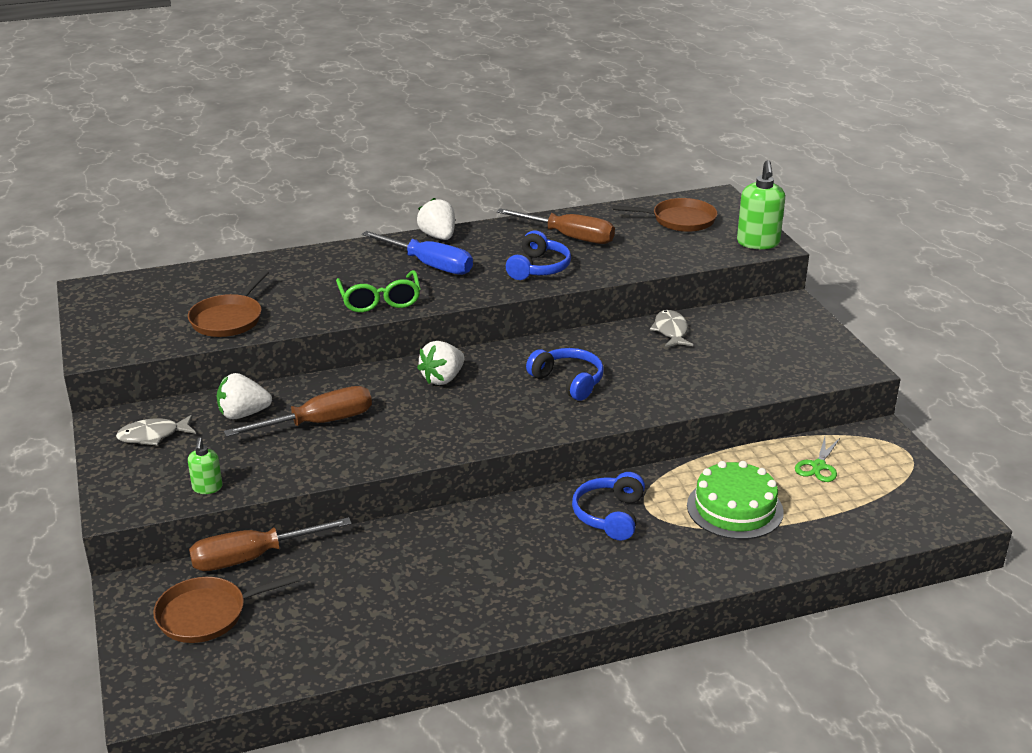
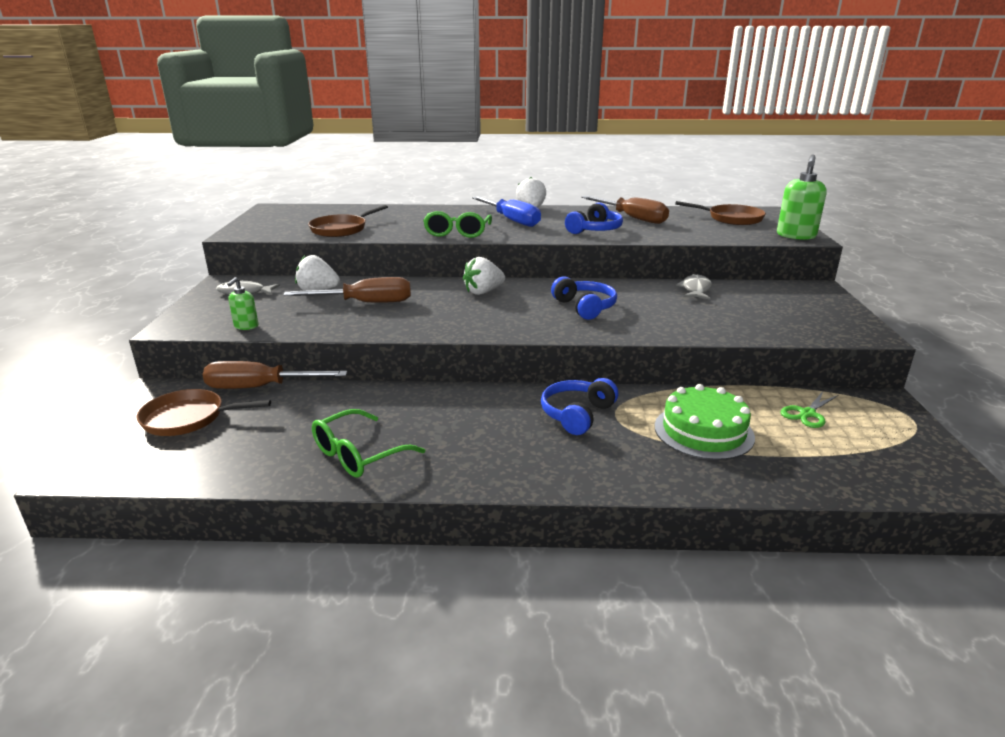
camera: 20 degrees right, 5 degrees down
(426, 612) = (359, 454): none -> green glasses

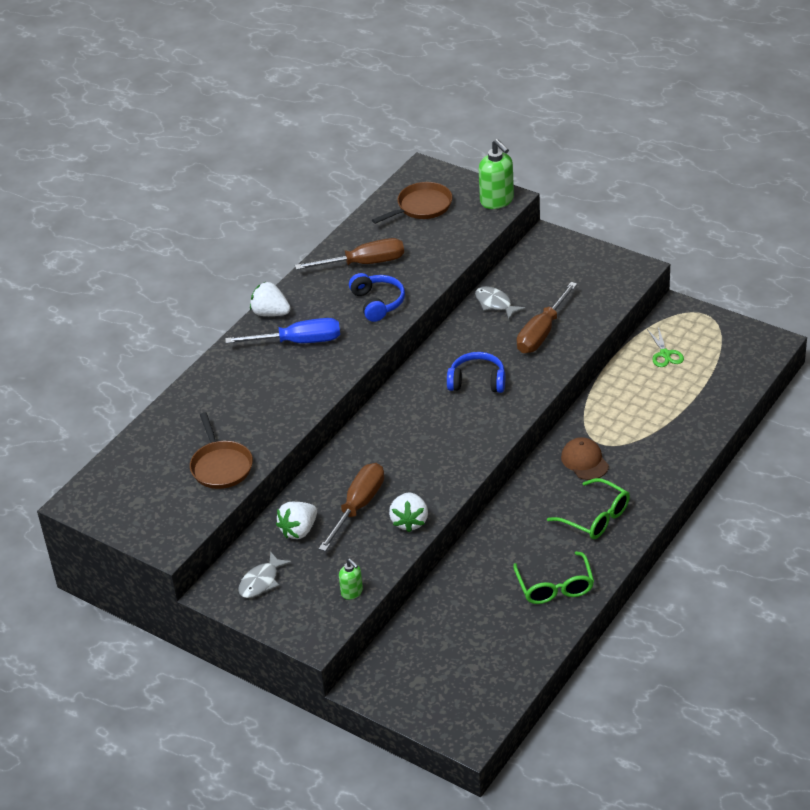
camera: 55 degrees left, 15 degrees up
(188, 418) = (431, 670): brown pan -> none
(260, 387) = (409, 621): brown screwdriver -> brown screwdriver (542, 333)
(457, 232) = (305, 391): green glasses -> green glasses (595, 517)
(483, 292) = (394, 426): white strawberry -> white strawberry (409, 521)
(577, 414) = (584, 461): blue headphones -> brown cap
(703, 431) = (649, 412): green cake -> none

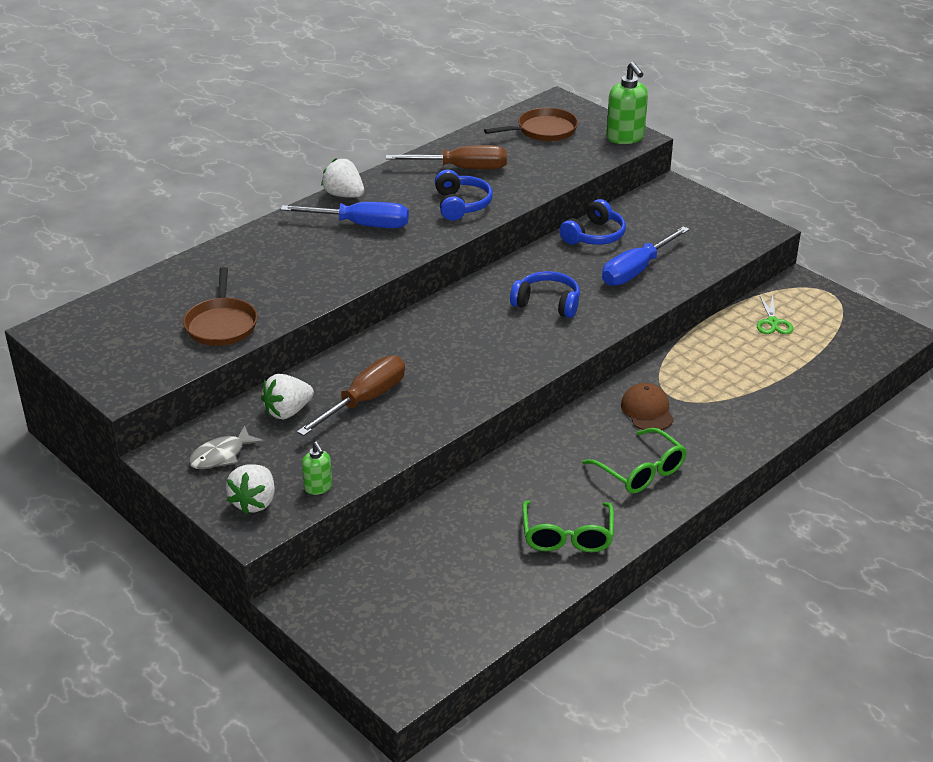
camera: 10 degrees right, 5 degrees down
(409, 521) = (416, 427): white strawberry -> white strawberry (254, 502)
(495, 304) = (594, 235): grey fish -> blue headphones
(542, 333) = (636, 270): brown screwdriver -> blue screwdriver

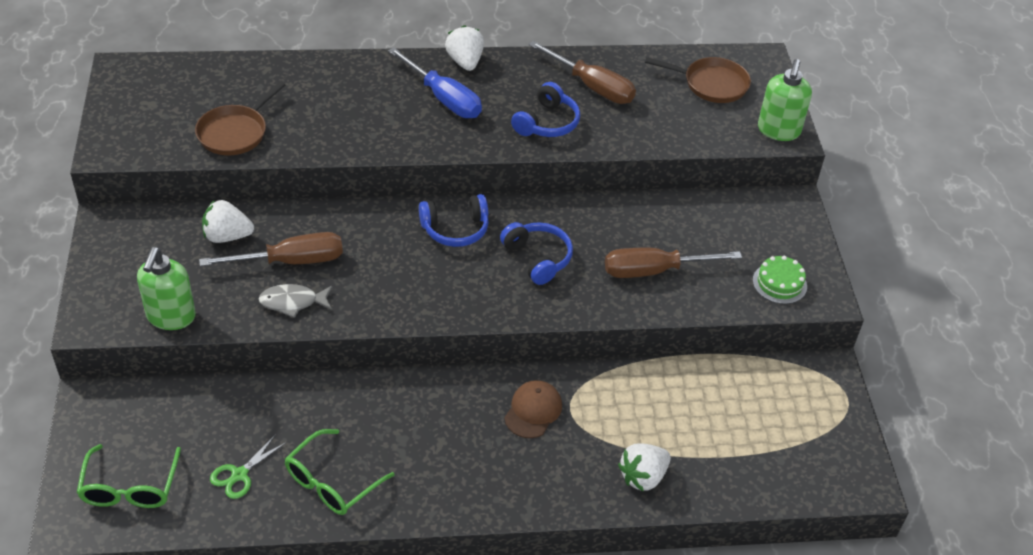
camera: 35 degrees right, 10 degrees up
(221, 455) = (141, 245): grey fish -> grey fish (293, 302)
(254, 502) = (116, 300): white strawberry -> white strawberry (643, 477)
(318, 487) = (171, 317): green soap dispenser -> green soap dispenser, size x1.81
(594, 235) = (660, 214): blue headphones -> blue headphones (455, 229)
(636, 270) = (654, 271): blue screwdriver -> brown screwdriver
(640, 471) = (459, 464): green glasses -> green glasses (130, 487)
(724, 236) = (779, 283): none -> green cake
(773, 322) = (752, 396): green scissors -> green scissors (239, 475)

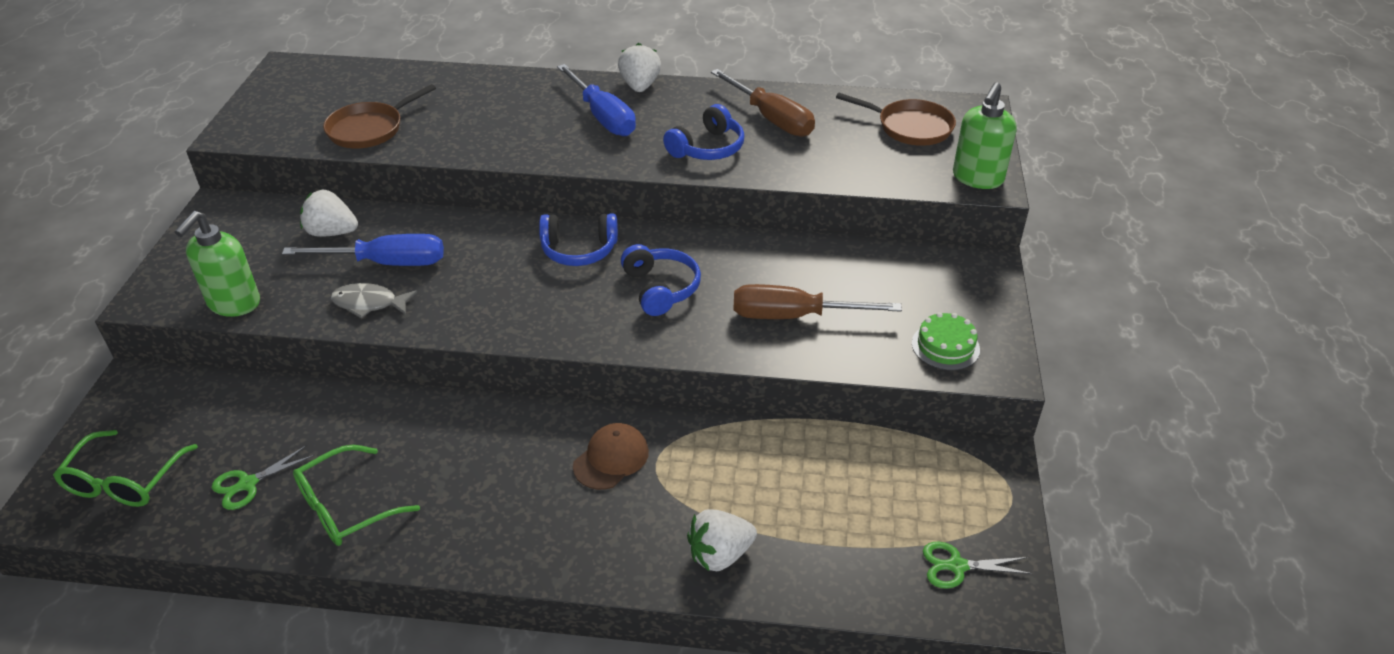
camera: 15 degrees right, 5 degrees down
(291, 261) = (387, 263): brown screwdriver -> blue screwdriver
(819, 459) = (956, 566): none -> green scissors

